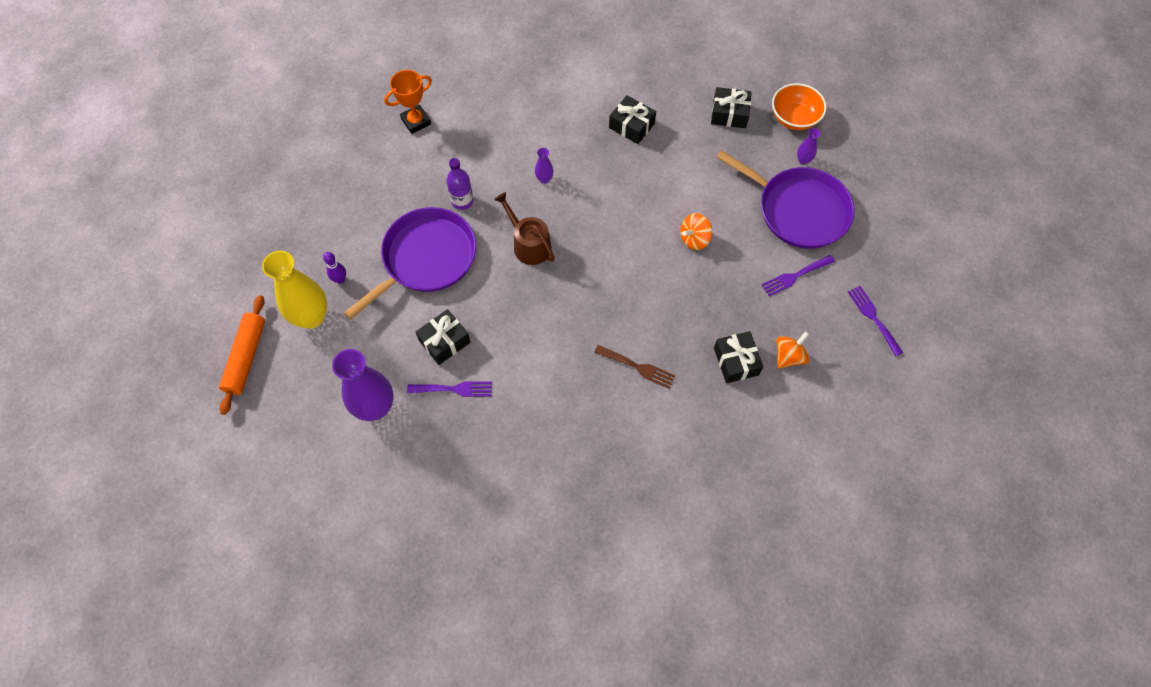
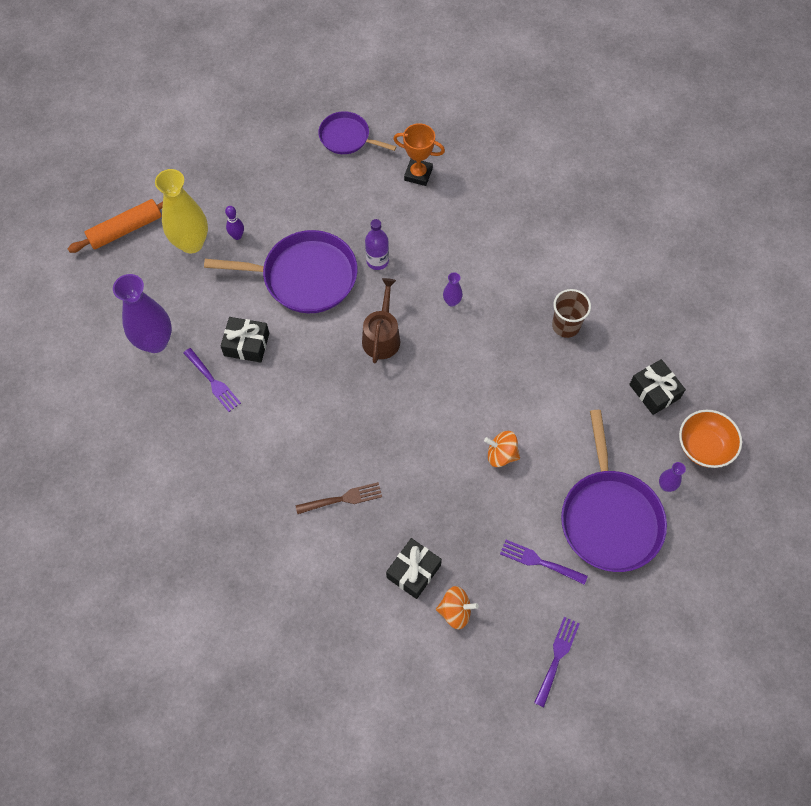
camera: 50 degrees right, 0 degrees up
(333, 142) = (347, 137): none -> purple pan
(631, 126) = (566, 326): black gift -> brown cup
(638, 367) = (343, 498): brown fork -> brown fork turned 90 degrees counterclockwise

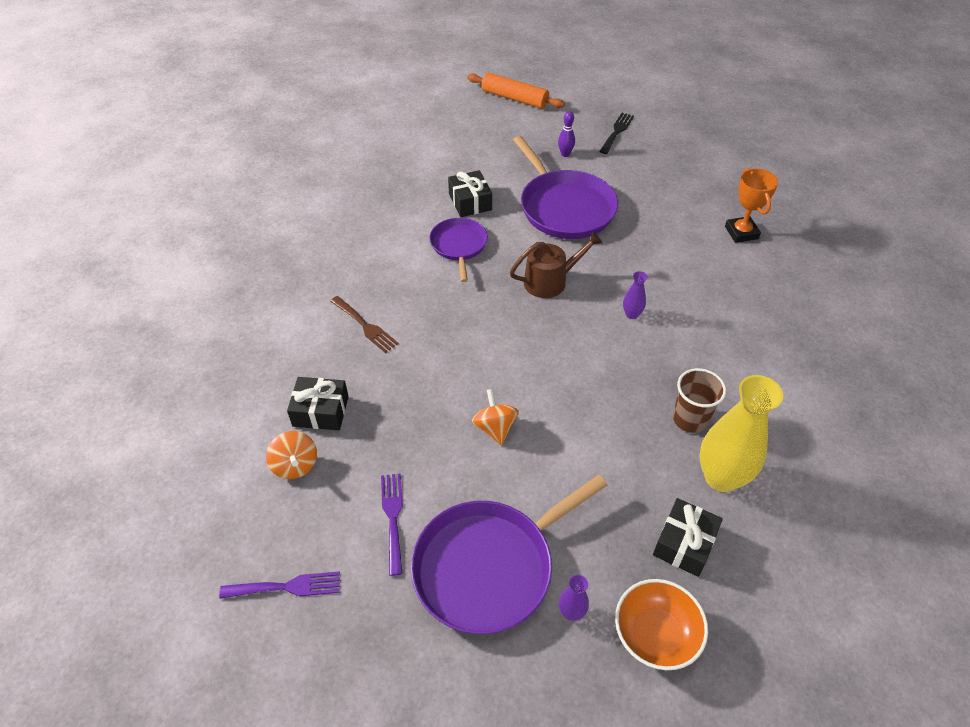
camera: 60 degrees right, 15 degrees down
(155, 342) = (431, 153): purple vase -> none
(191, 243) = (535, 134): yellow vase -> yellow vase (721, 477)
(213, 382) = (420, 198): purple fork -> none
(236, 179) = (617, 131): none -> black fork
(347, 137) = (726, 173): purple pan -> purple pan (459, 246)
(377, 261) = (624, 245): purple bottle -> none

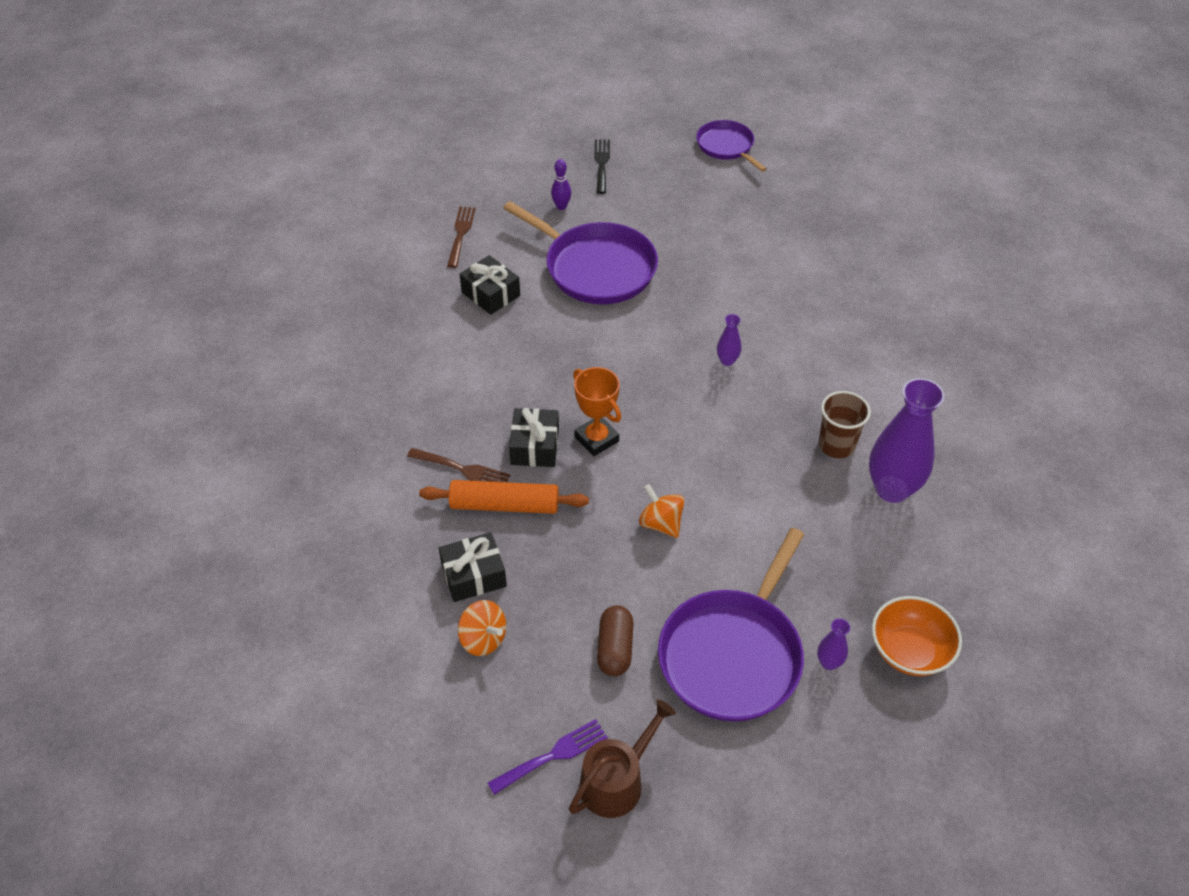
camera: 25 degrees left, 0 degrees up
(393, 517) = (615, 648): purple fork -> brown capsule
(459, 246) = (509, 347): purple pan -> purple pan (726, 146)
(475, 152) = (461, 234): none -> brown fork
(514, 98) = (466, 156): orange rolling pin -> orange rolling pin (504, 505)
(550, 281) = (627, 354): brown watering can -> brown watering can (616, 781)
(684, 543) = (892, 562): black gift -> black gift (535, 446)
(721, 477) = (892, 489): yellow vase -> purple vase
(741, 232) = (786, 239): orange trophy -> orange trophy (596, 439)

